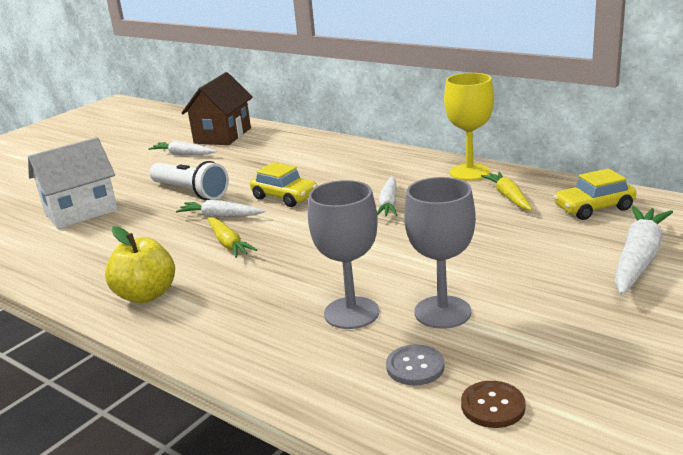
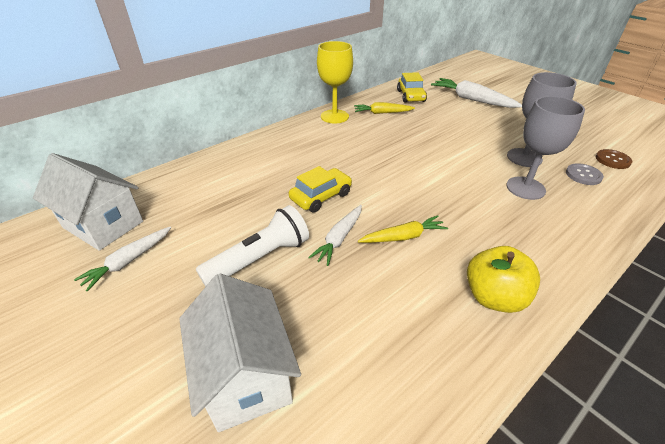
camera: 80 degrees left, 15 degrees up
(222, 136) = (103, 224): brown house -> white house
(388, 204) = (367, 152): white carrot -> none

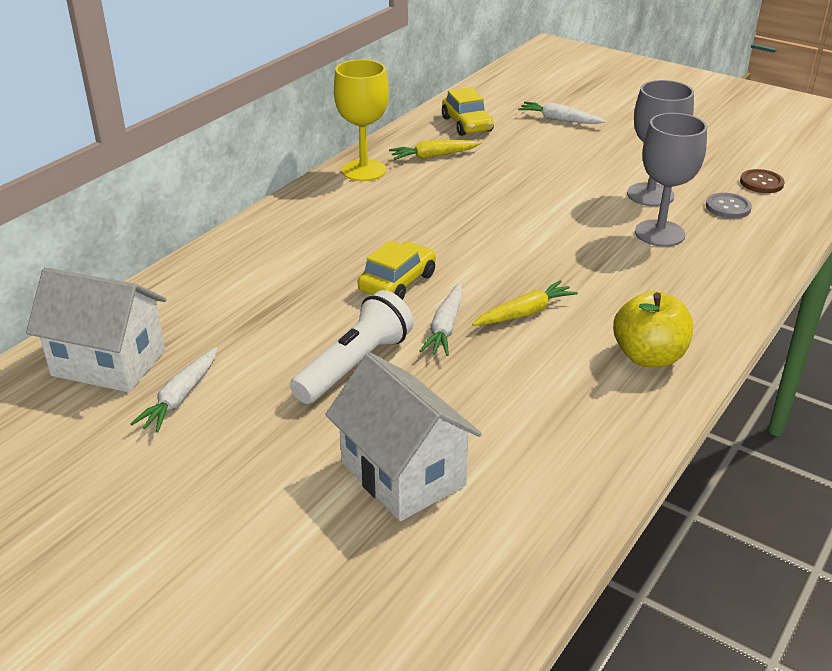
camera: 15 degrees left, 5 degrees down
(472, 100) = (559, 120): white carrot -> white carrot, size x0.62

